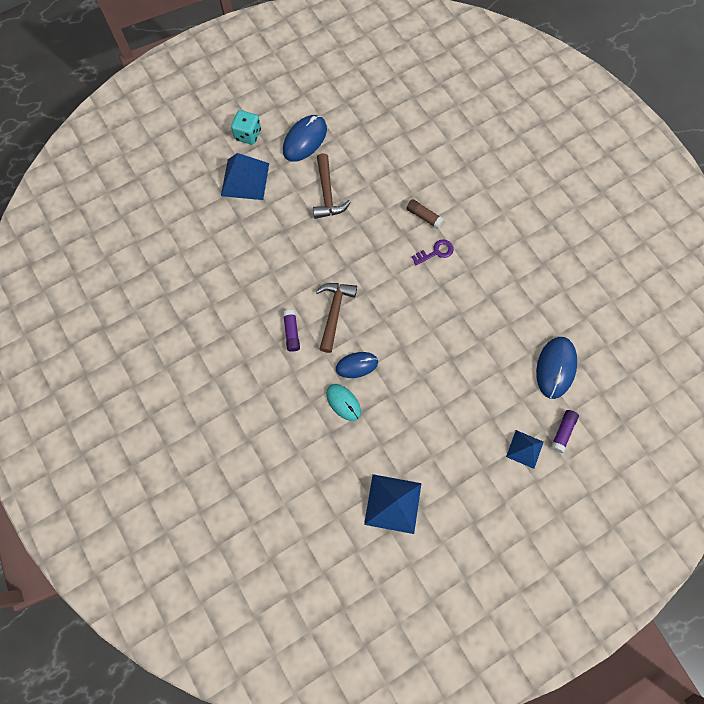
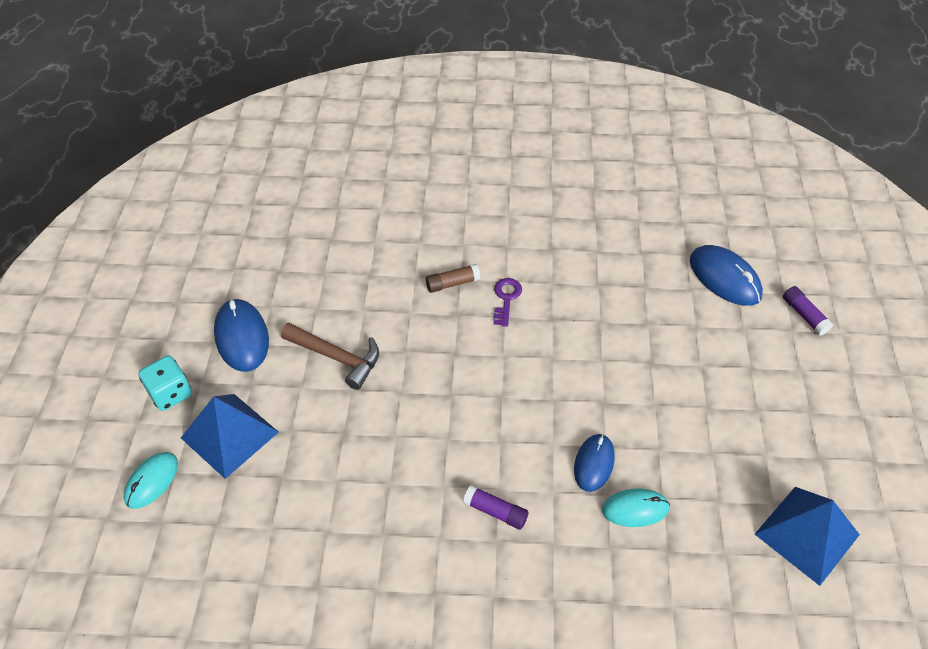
camera: 55 degrees left, 20 degrees down
(197, 166) = (152, 481): none -> turquoise mouse
(334, 312) = (503, 445): brown hammer -> none
(525, 449) = (806, 359): blue pyramid -> none

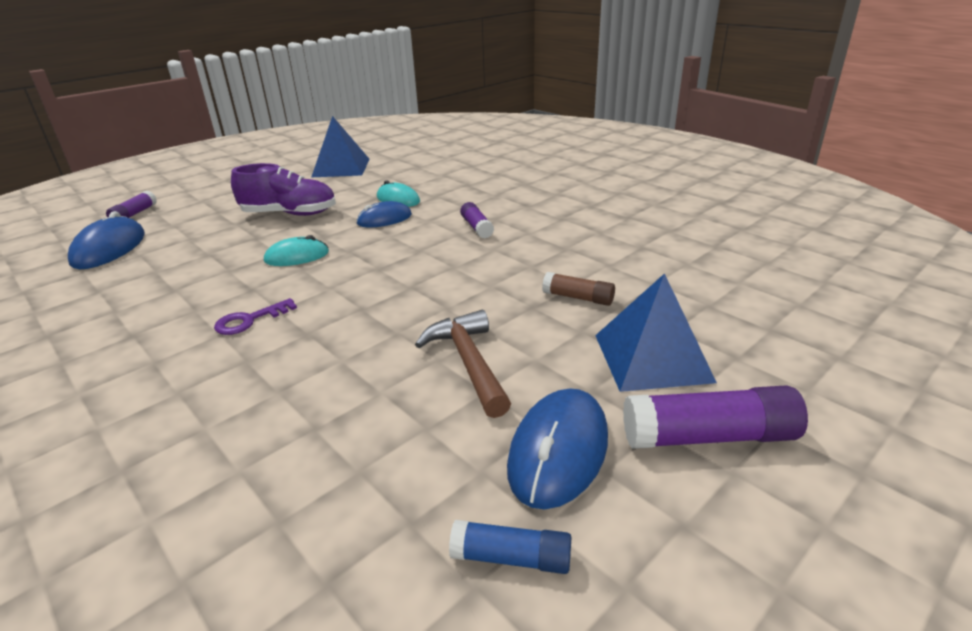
camera: 135 degrees left, 20 degrees down
(152, 481) = (770, 362): turquoise mouse -> turquoise mouse (297, 256)
(170, 393) = (709, 437): turquoise dice -> purple glue stick
(227, 284) = (511, 558): none -> blue glue stick
(452, 283) = (261, 360): brown glue stick -> brown glue stick (578, 298)
(686, 409) = (290, 214): none -> purple shoe

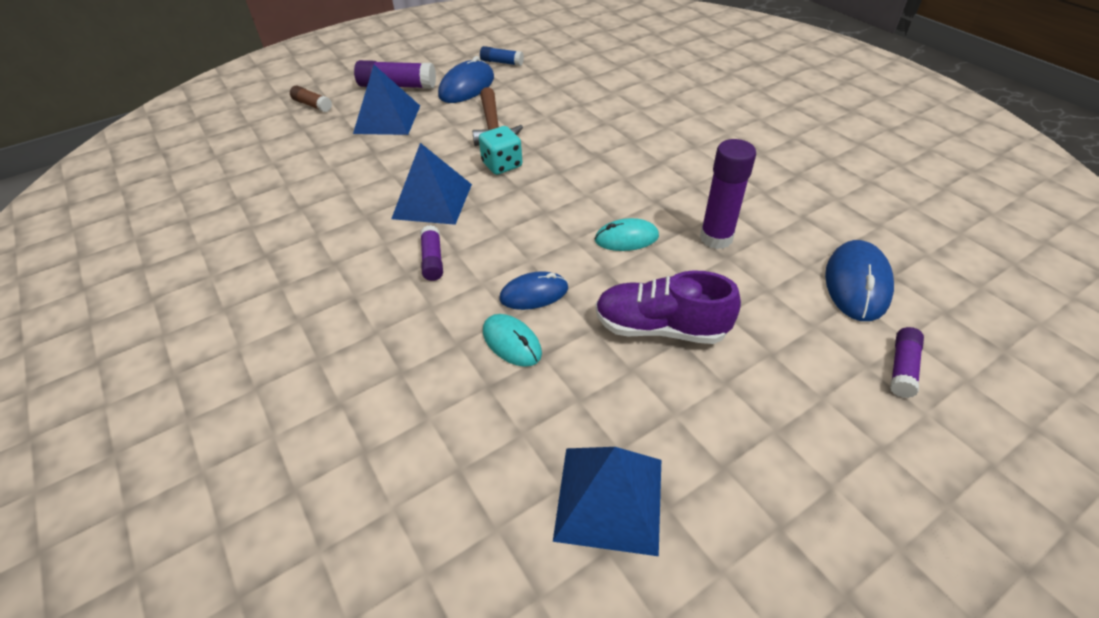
camera: 170 degrees left, 15 degrees up
(207, 265) = (716, 238): none -> purple glue stick
(250, 320) = (643, 170): purple key -> none
(437, 308) = (502, 165): none -> turquoise dice
(504, 265) = (432, 201): none -> blue pyramid
(578, 298) = (396, 162): brown glue stick -> brown glue stick (312, 105)

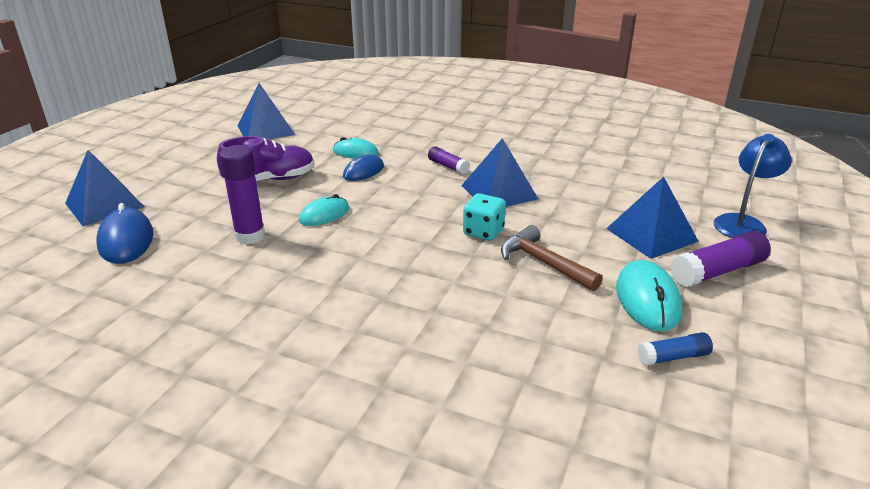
camera: 145 degrees right, 15 degrees down
(312, 105) = (743, 223): brown glue stick -> blue lamp
(466, 87) = (647, 299): blue mouse -> turquoise mouse
(902, 368) = (104, 205): purple glue stick -> blue pyramid

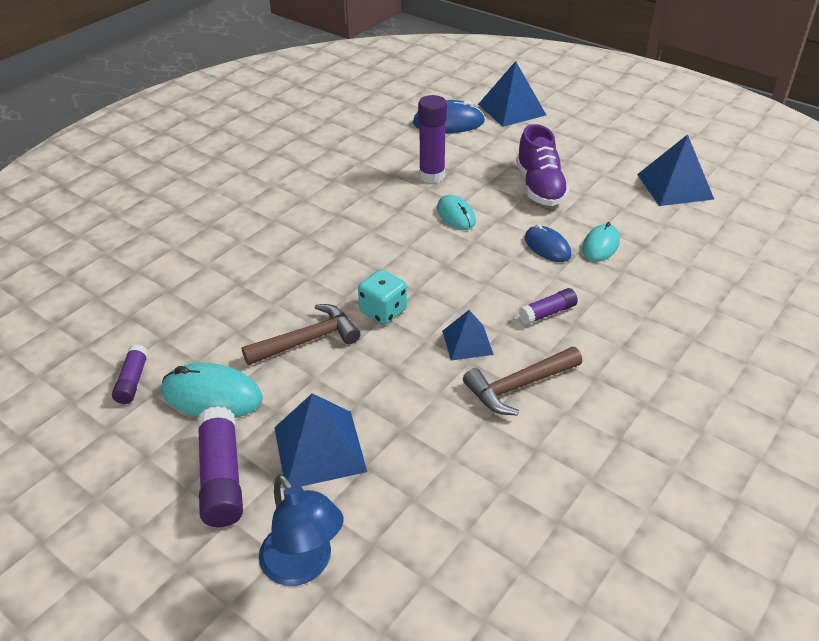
camera: 105 degrees right, 10 degrees up
(499, 192) = (467, 342): blue pyramid -> blue pyramid, size x0.61
(531, 171) = (518, 386): none -> brown hammer
(673, 357) = (132, 381): blue glue stick -> purple glue stick

